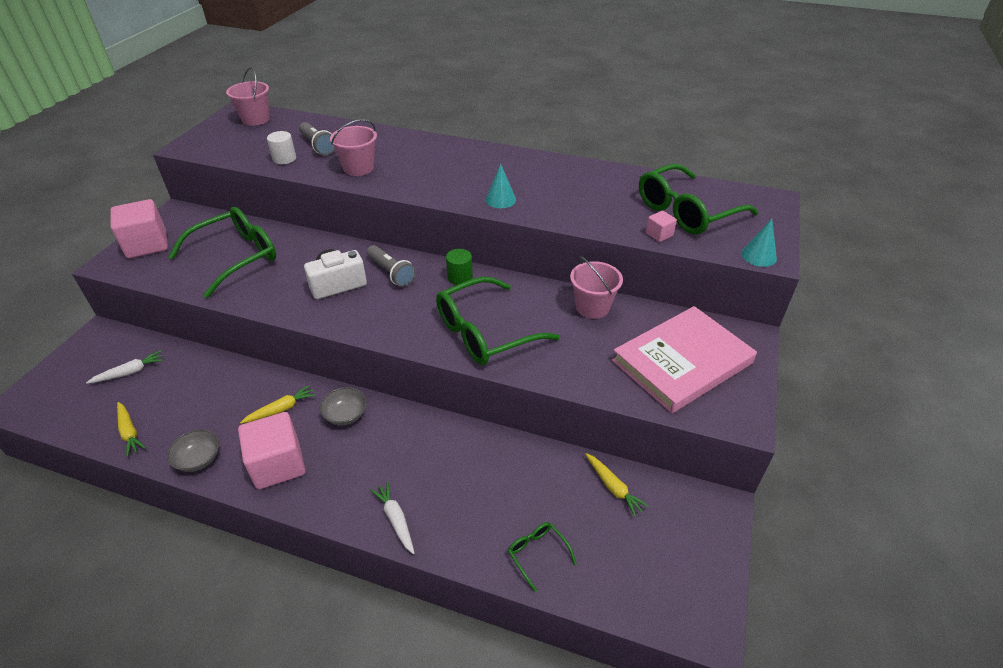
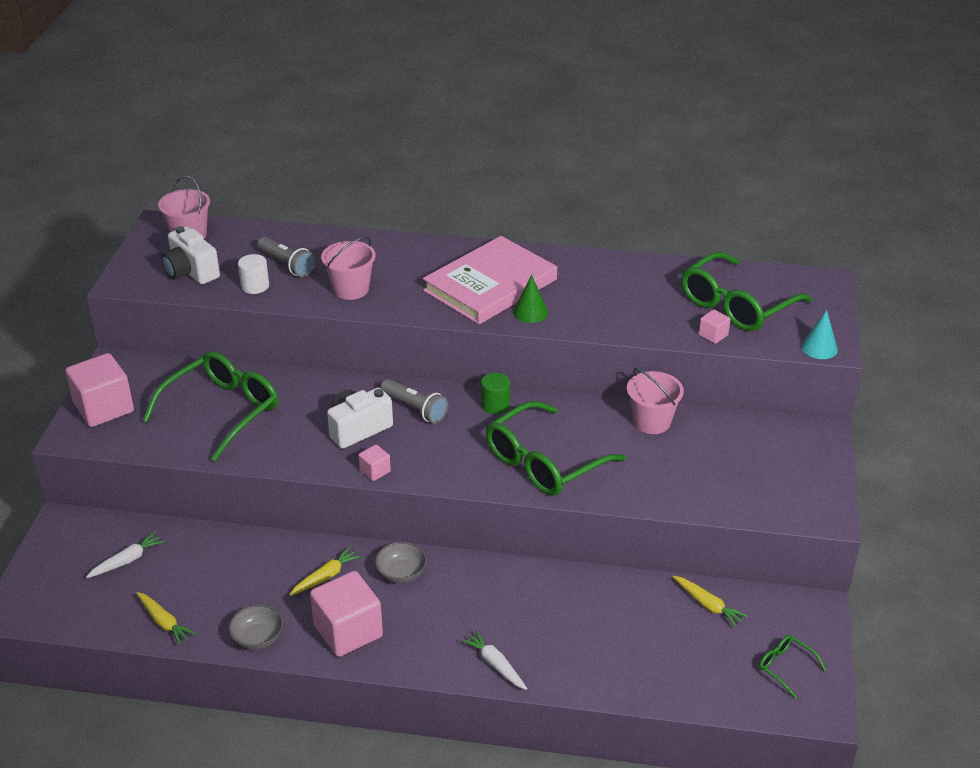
camera: 10 degrees left, 5 degrees down
(241, 144) = (191, 272): none -> white camera
(335, 322) = (375, 471): none -> pink cube
(500, 199) = (530, 312): turquoise cone -> green cone
(537, 554) = (647, 674): green glasses -> green glasses (785, 667)
(682, 362) = (757, 468): pink book -> pink book (490, 285)

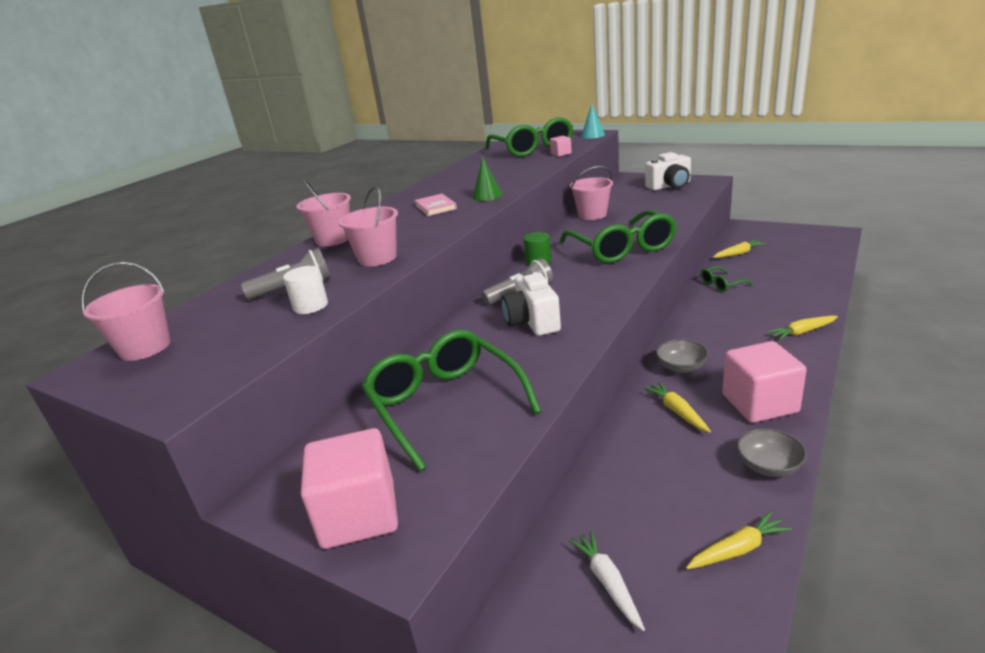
camera: 65 degrees left, 10 degrees down
(191, 272) = (227, 347): white camera -> white camera (670, 186)
(375, 471) = (601, 316): pink cube -> none
(395, 247) = (333, 239): none -> pink bucket
(490, 285) = (435, 207): pink book -> pink book, size x0.42
(495, 664) = (802, 332): white carrot -> yellow carrot
(785, 667) = (798, 238): green glasses -> green glasses (721, 284)

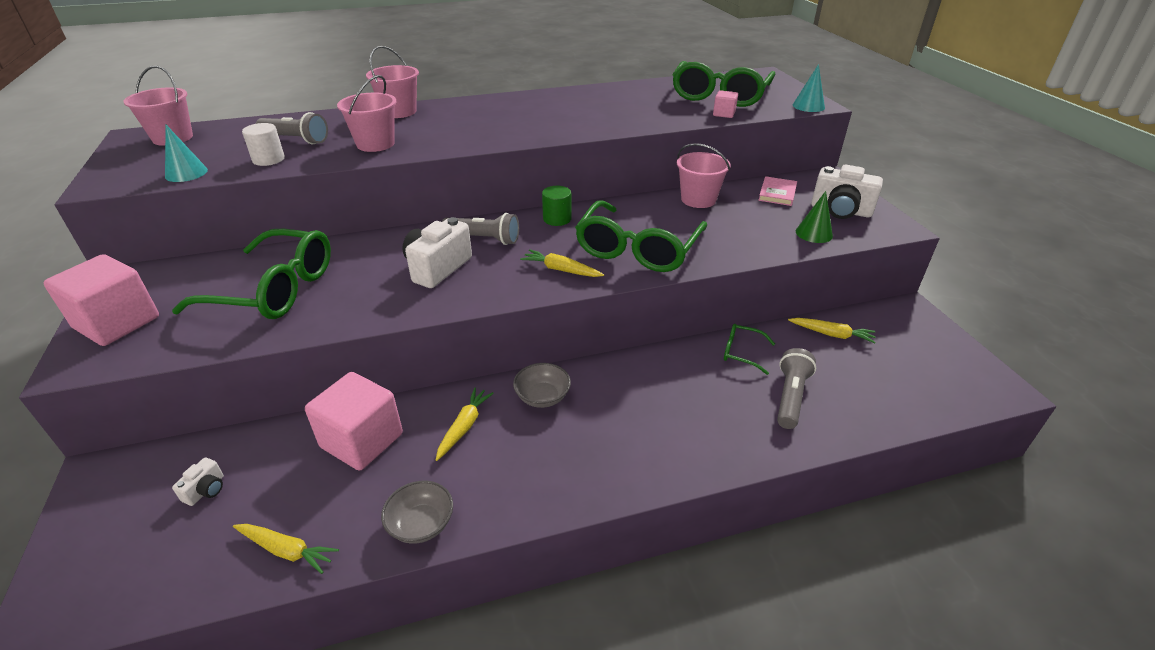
camera: 40 degrees right, 10 degrees up
(253, 350) = (186, 173): none -> turquoise cone
(435, 207) = (508, 119): pink book -> pink book (777, 193)
(445, 404) = (274, 289): green glasses -> green glasses turned 90 degrees clockwise
(487, 196) = (561, 128): green cone -> green cone (814, 233)
(608, 582) = (206, 490): white carrot -> white camera
(759, 403) = (524, 476): pink cube -> pink cube (362, 440)
(780, 286) = (790, 397): none -> grey flashlight
(802, 332) = (700, 454): yellow carrot -> yellow carrot (561, 270)

